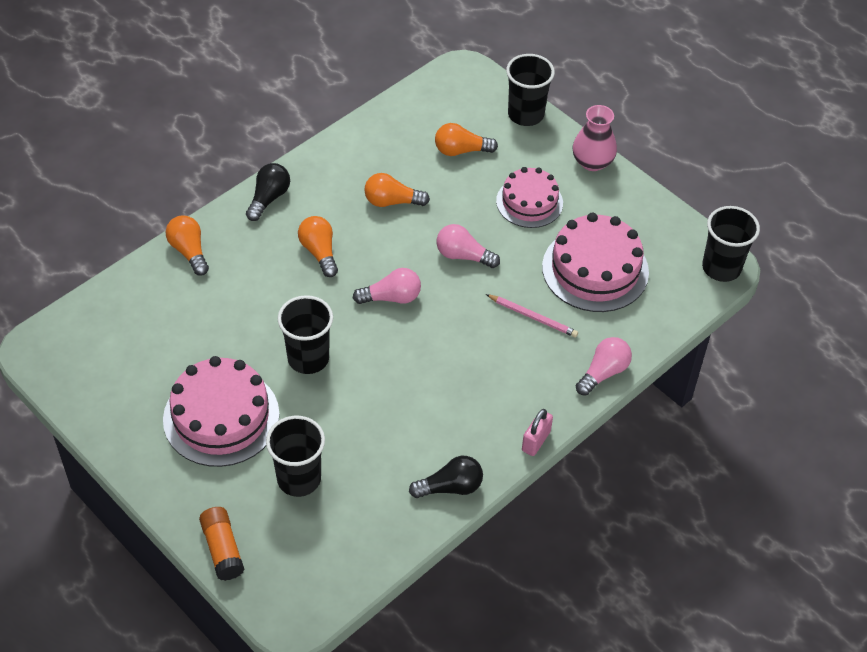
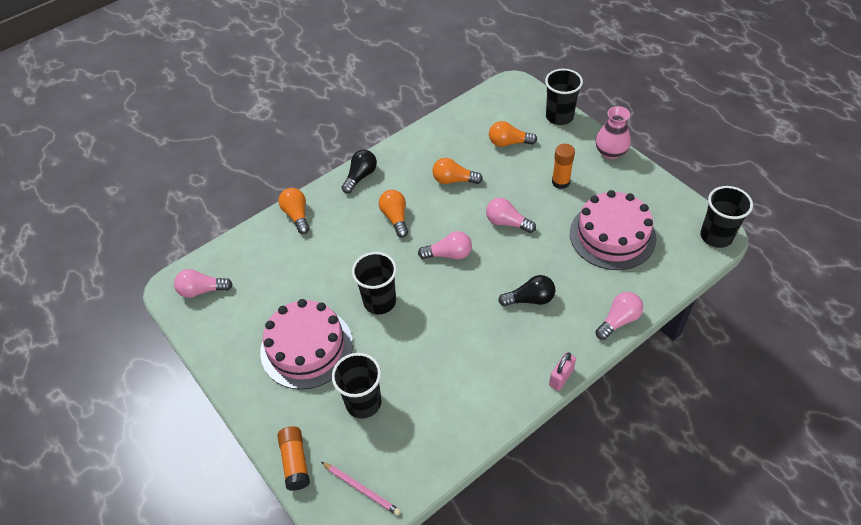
camera: 10 degrees right, 0 degrees up
(76, 351) = (202, 290): none -> pink light bulb
(450, 487) = (488, 415): black light bulb -> black light bulb (530, 299)
(529, 202) = (560, 182): pink cake -> orange glue stick
(533, 317) = (561, 273): pink pencil -> pink pencil (361, 489)

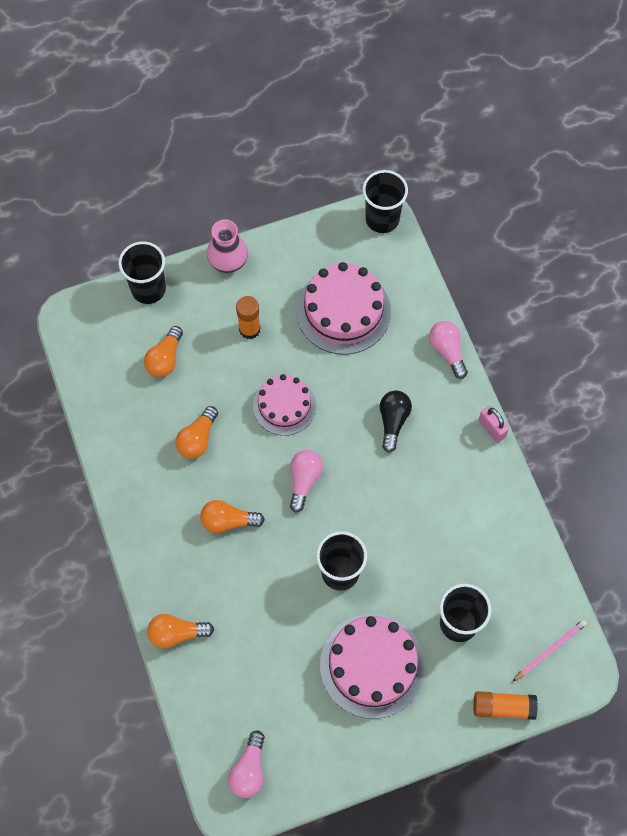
camera: 75 degrees left, 15 degrees up
(360, 176) = (145, 542): black light bulb -> none
(507, 222) = (284, 406): pink light bulb -> pink cake

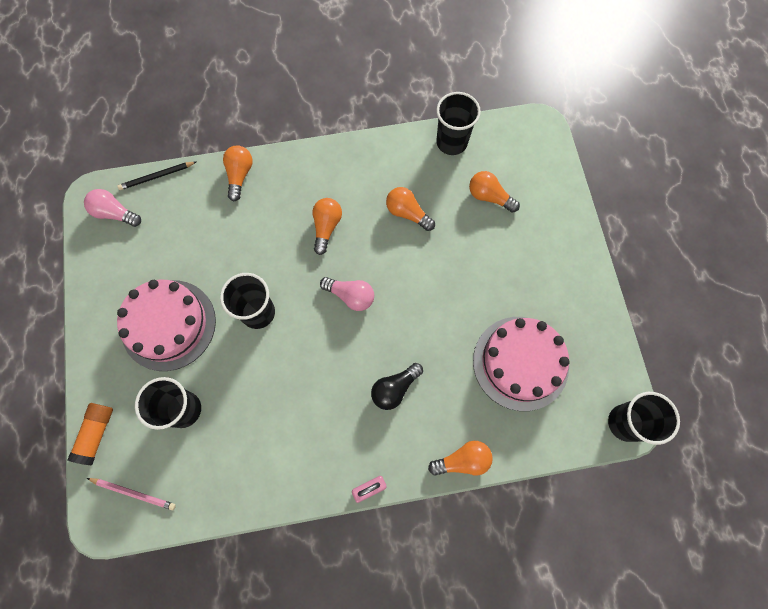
camera: 100 degrees right, 5 degrees up
(148, 289) = (561, 191): black cup -> black cup (451, 142)
(192, 733) = (157, 177): none -> black pencil
(228, 261) = (585, 263): pink vase -> none
(249, 329) = (510, 272): orange glue stick -> none
(284, 406) = (427, 291): pink cake -> none
(393, 421) = (394, 389): black light bulb -> black light bulb turned 120 degrees clockwise
(447, 351) = (462, 460): pink light bulb -> orange light bulb
(550, 650) = (134, 493): pink pencil -> pink pencil turned 45 degrees counterclockwise

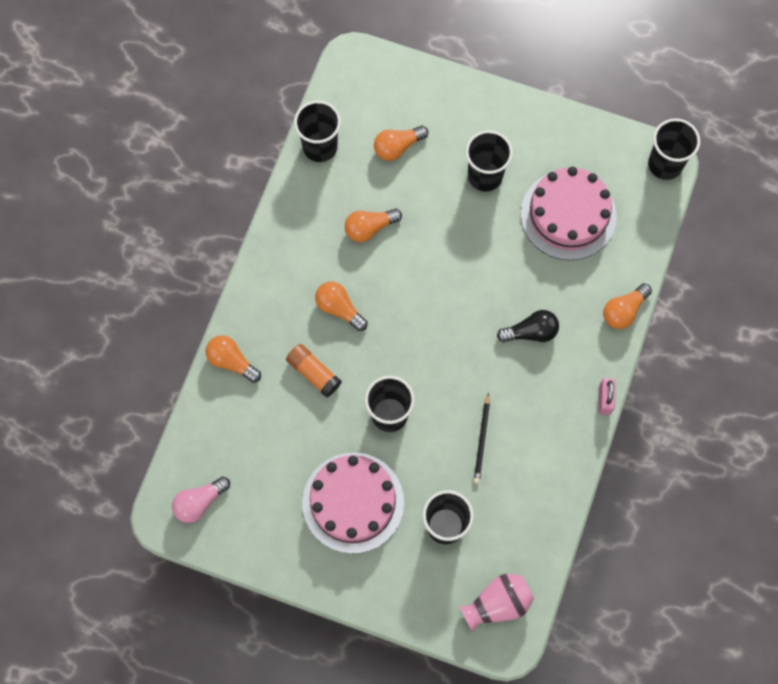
camera: 60 degrees left, 0 degrees up
(96, 434) = (424, 615): orange glue stick -> orange glue stick (314, 373)
(134, 493) = (498, 603): pink pencil -> pink vase
(157, 177) = (182, 443): black pencil -> black pencil (482, 440)
(350, 296) = (422, 323): pink light bulb -> none
(394, 389) = (531, 332): black light bulb -> black light bulb turned 90 degrees counterclockwise
(462, 460) = (624, 311): orange light bulb -> orange light bulb turned 150 degrees counterclockwise
(510, 276) = (485, 176): none -> black cup

